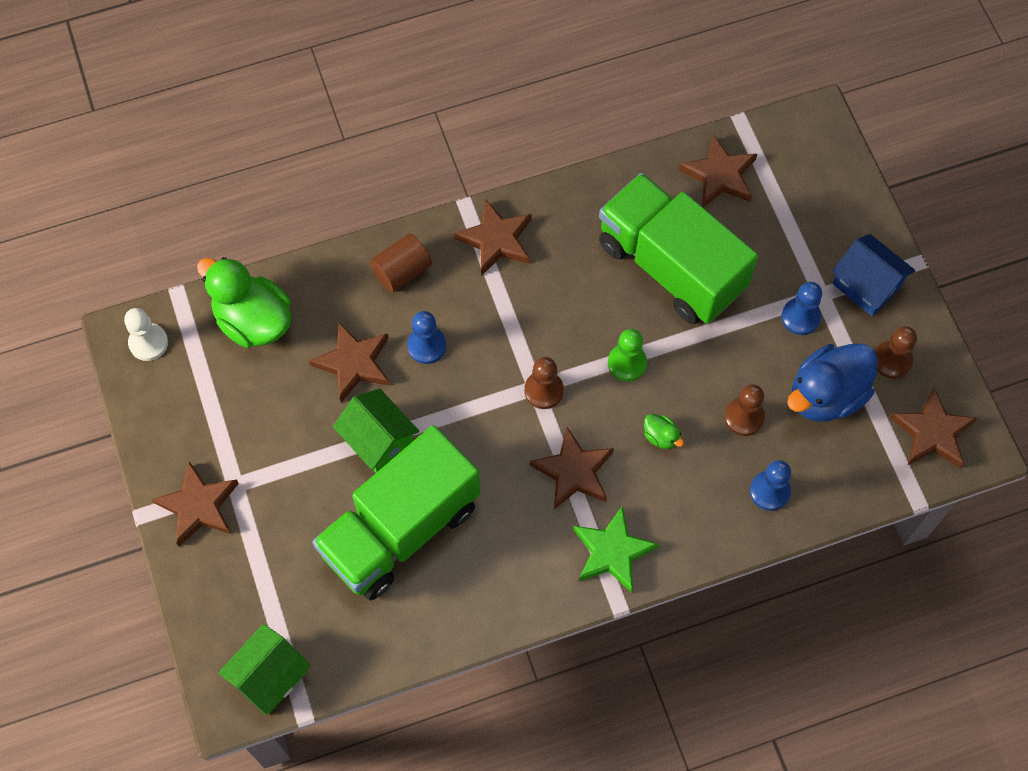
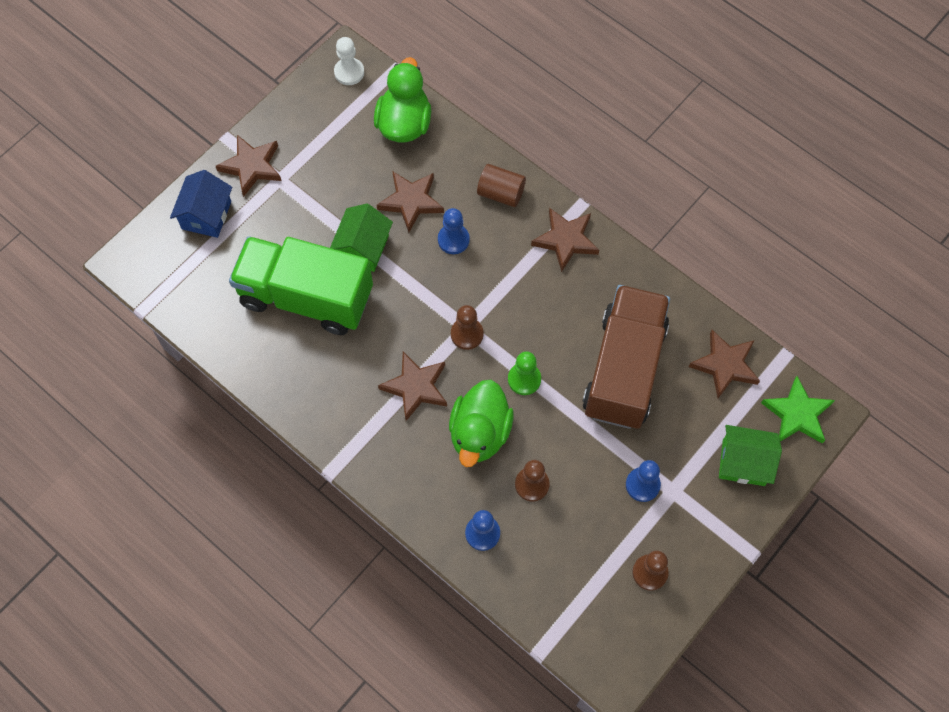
camera: 60 degrees right, 0 degrees up
(269, 676) = (157, 274): green house -> green house (743, 462)
(612, 552) = (369, 445): green star -> green star (797, 414)
(661, 436) = (480, 433): green duck -> green duck, size x2.35
(670, 266) = (624, 369): green truck -> brown truck
(826, 395) = (588, 536): blue duck -> none
(866, 285) = (703, 521): blue house -> blue house (206, 215)
(932, 433) = (606, 634): brown star -> none

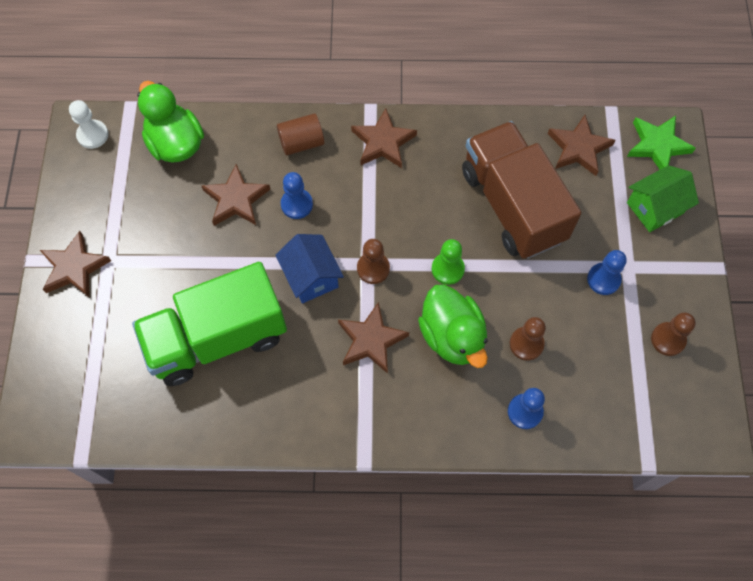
camera: 40 degrees left, 0 degrees up
(206, 215) = (69, 336): blue house -> blue house (311, 277)
(363, 248) = (229, 264): green house -> none

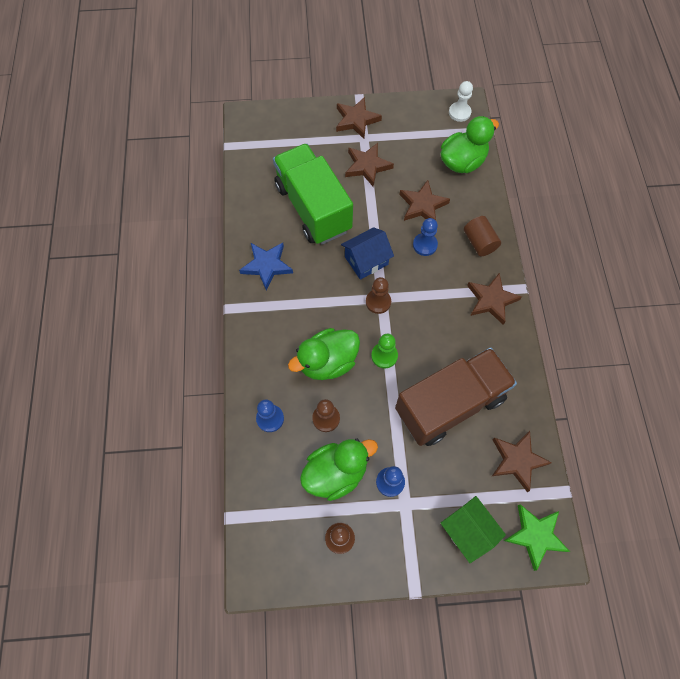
camera: 85 degrees right, 0 degrees up
(303, 406) = (267, 266): none -> blue star
(371, 340) = (319, 305): brown star -> brown star (367, 166)
(593, 337) = (336, 472): none -> green duck

